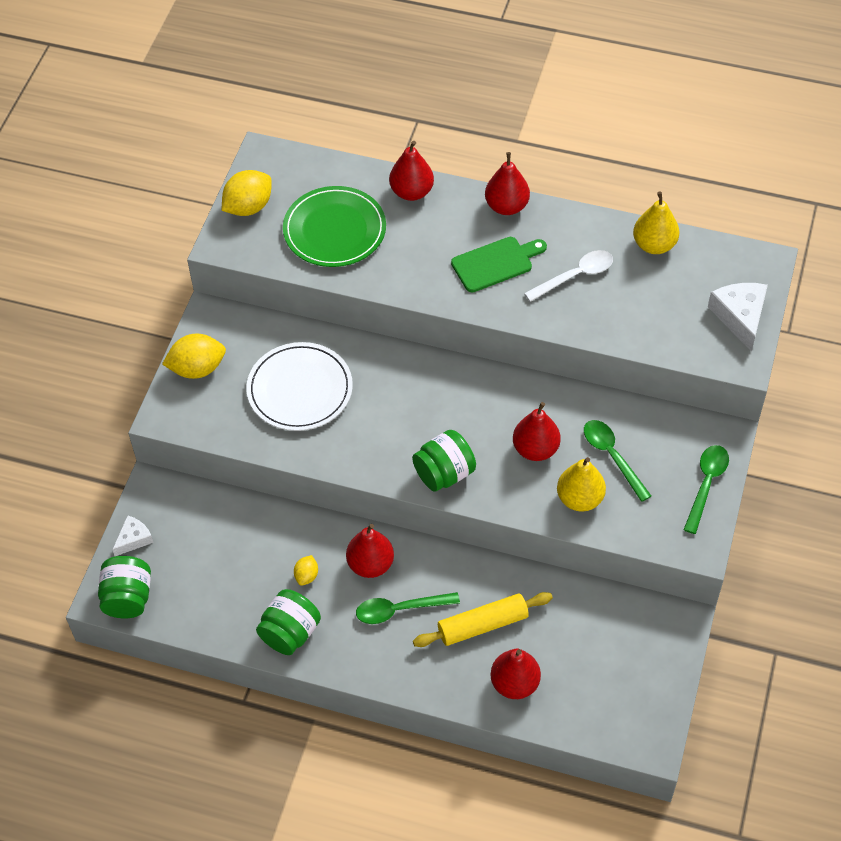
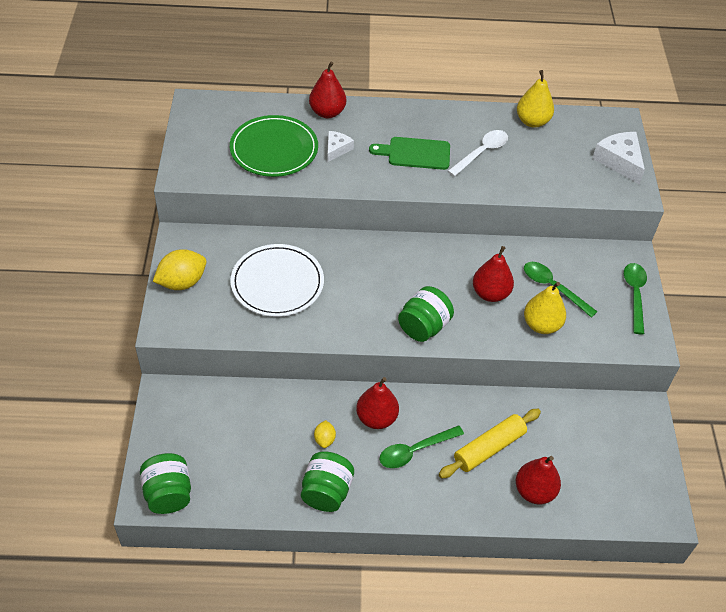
camera: 20 degrees left, 5 degrees down
(133, 539) = (159, 441): white cheese -> white cheese (337, 149)
(248, 207) = (195, 143): yellow lemon -> none
(495, 263) = (415, 153): green cutting board -> green cutting board turned 135 degrees counterclockwise
(506, 206) = (407, 111): red pear -> none

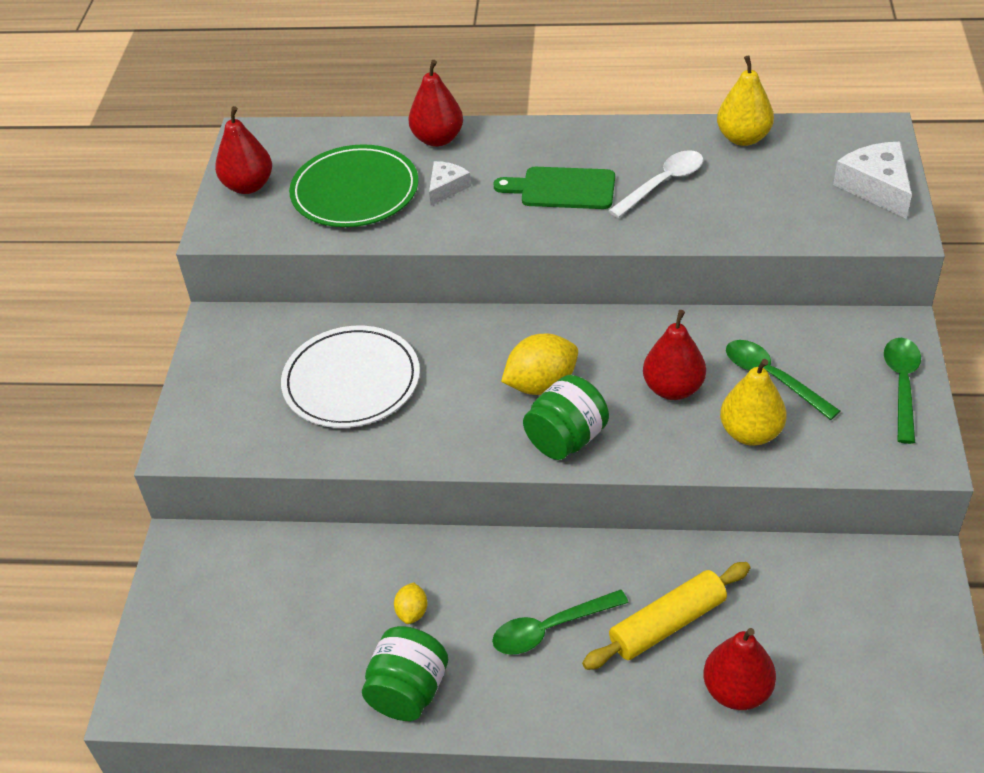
camera: 10 degrees right, 5 degrees down
(168, 494) = (169, 694): green jar -> none
(182, 282) = (213, 383): yellow lemon -> yellow lemon (541, 384)
(376, 418) = (494, 580): red pear -> red pear (248, 186)

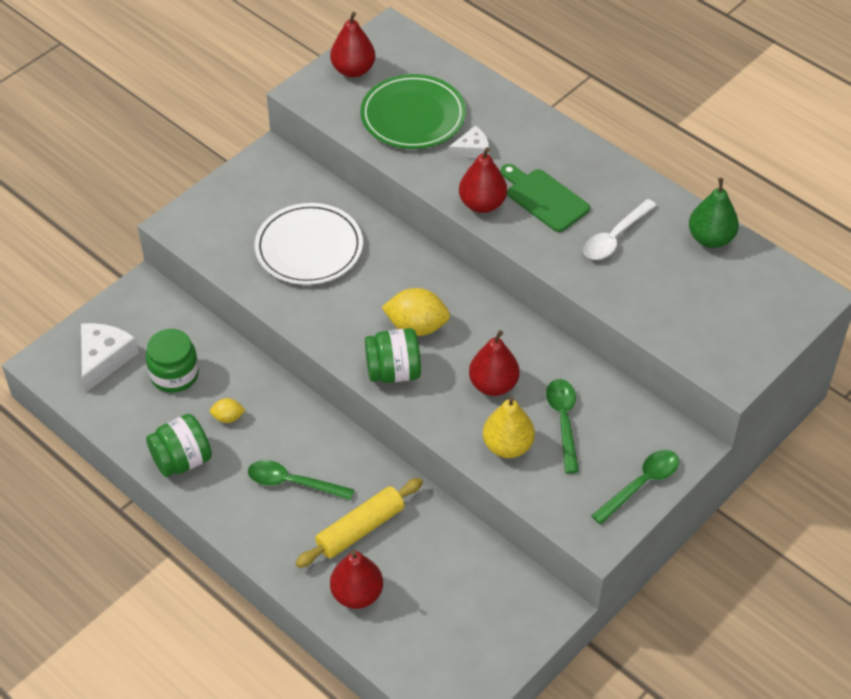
camera: 35 degrees right, 5 degrees up
(307, 609) = (174, 375): none -> green jar
(412, 612) = (228, 417): yellow lemon -> yellow lemon turned 45 degrees clockwise
(437, 139) = (505, 109): red pear -> red pear (482, 204)
(663, 183) = (614, 237): white spoon -> white spoon turned 135 degrees clockwise
(667, 624) = (360, 529): yellow rolling pin -> yellow rolling pin turned 45 degrees counterclockwise
(743, 138) = (710, 238): yellow pear -> green pear
(876, 187) = (756, 335): white cheese -> white cheese (104, 359)

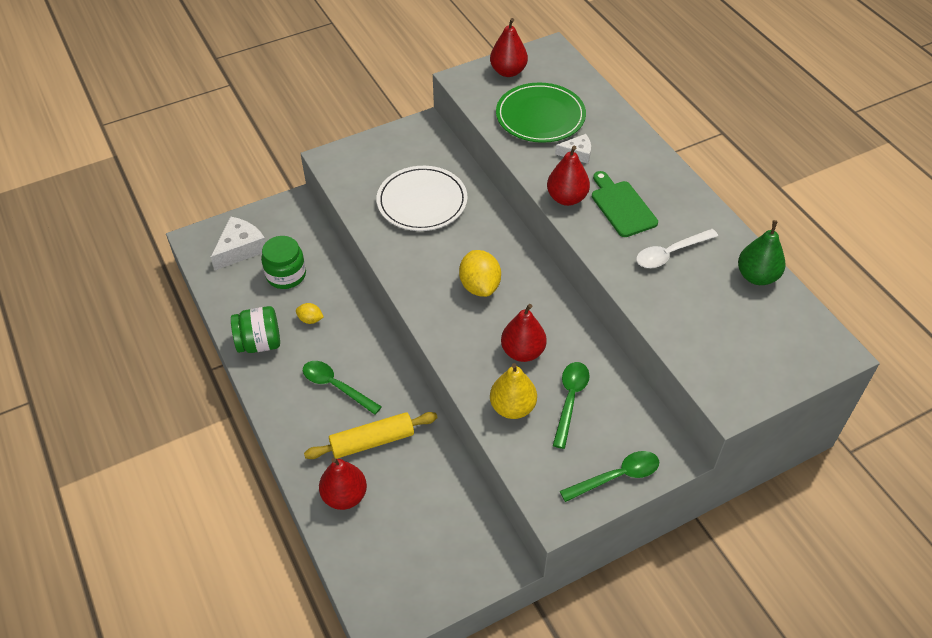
camera: 20 degrees right, 0 degrees up
(393, 371) = (444, 317): green jar -> none
(416, 326) = (480, 286): yellow lemon -> yellow lemon turned 45 degrees clockwise

